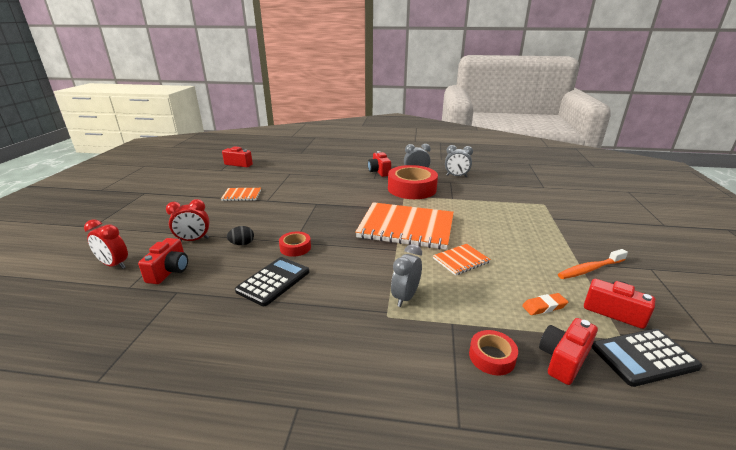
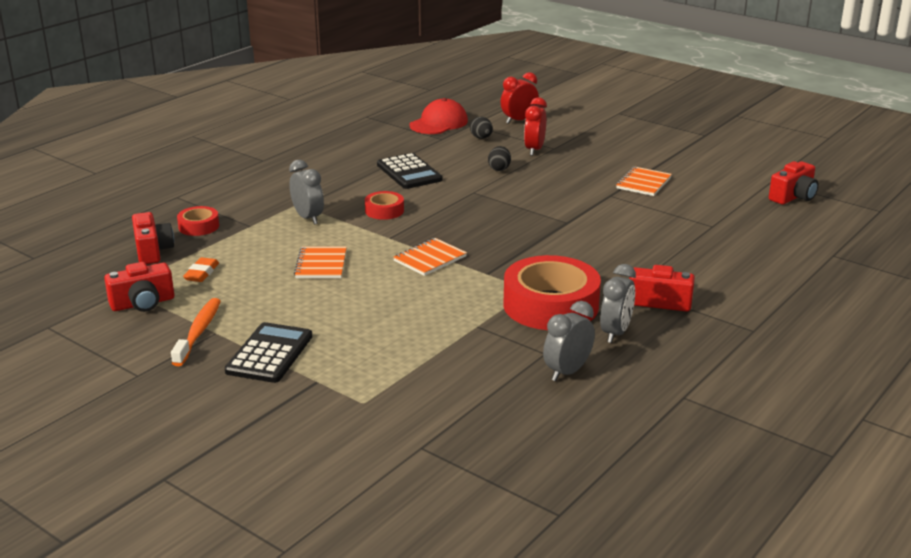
camera: 120 degrees right, 0 degrees up
(125, 309) = (439, 123): none -> red cap
(169, 271) = (481, 138): red camera -> black egg
(295, 248) = (459, 190): red tape -> red tape (384, 211)
(406, 228) = (430, 259): orange notebook -> orange notebook, size x0.45
(644, 357) = (98, 284): black calculator -> black calculator (269, 354)

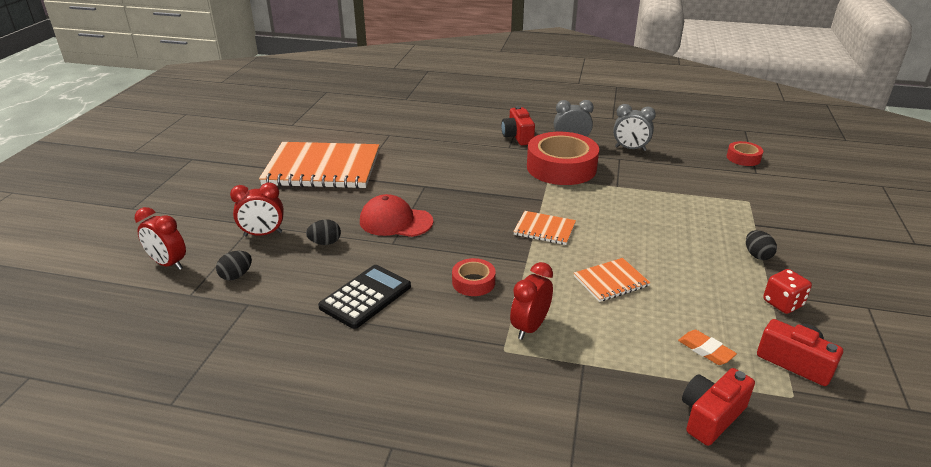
camera: 115 degrees left, 5 degrees up
(198, 332) = (782, 303): orange toothbrush -> red dice
(199, 226) = (624, 407): red tape -> red tape (743, 158)
(201, 273) = (705, 350): orange eraser -> orange eraser turned 60 degrees clockwise
(269, 354) = (757, 255): black calculator -> black egg
(308, 218) = (530, 327): grey clock -> red clock
(439, 123) = (189, 322): red cap -> red cap (395, 221)
(643, 183) = (322, 168): orange notebook -> orange notebook, size x2.21
(793, 197) = (318, 115): red camera -> none

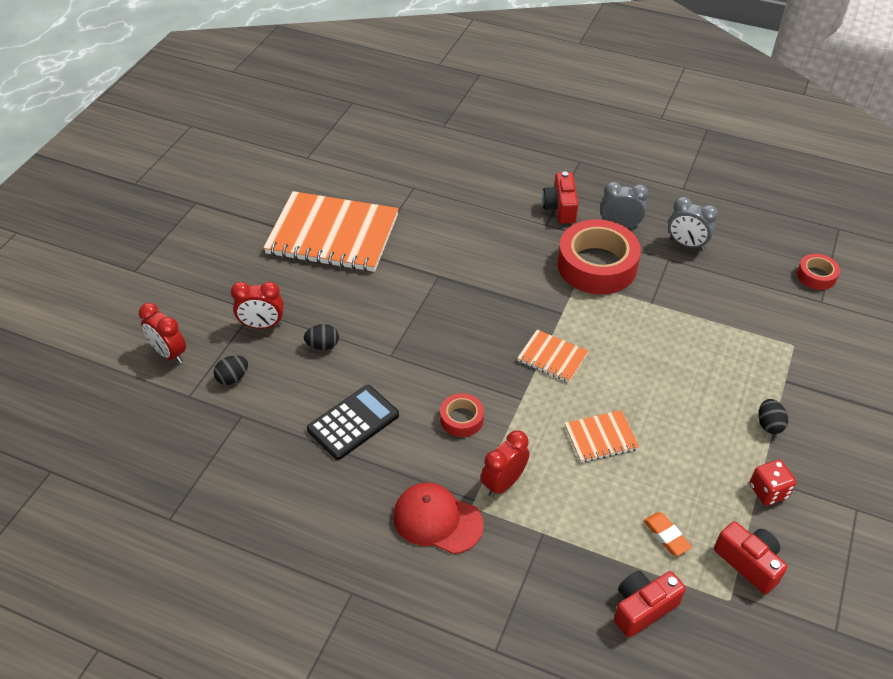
camera: 10 degrees right, 15 degrees up
(395, 221) = (398, 325): red cap -> red cap (437, 520)

